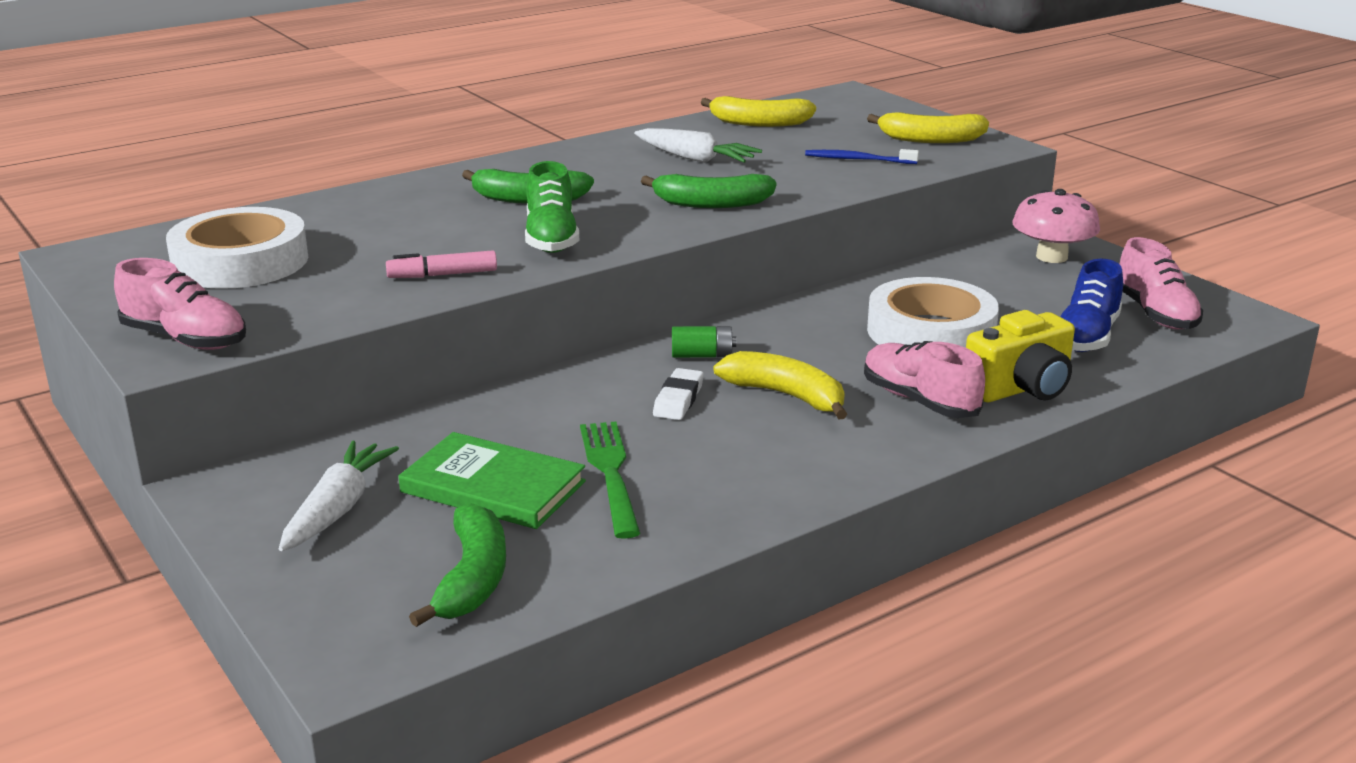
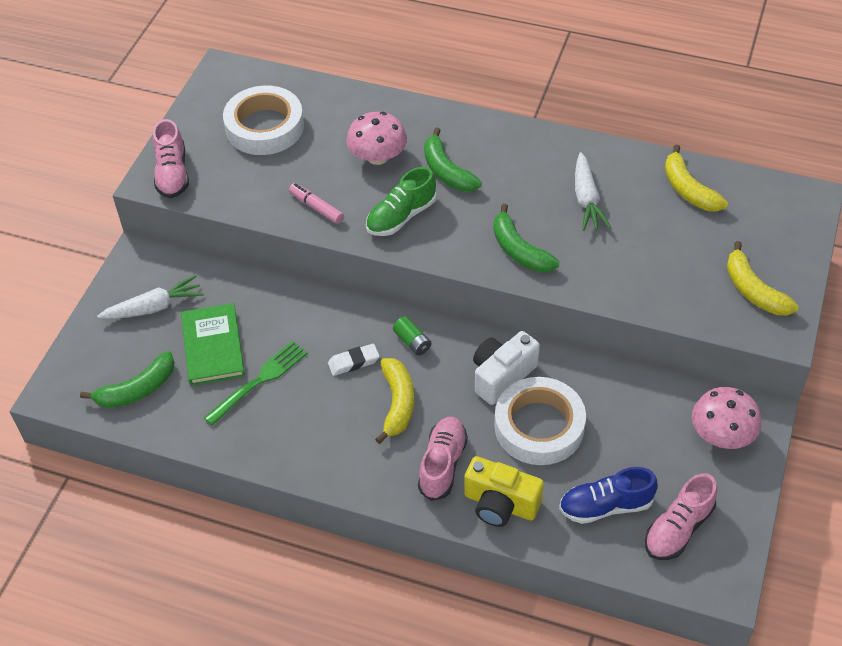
camera: 55 degrees right, 25 degrees up
(432, 222) = (377, 156): none -> pink mushroom
(829, 326) = (502, 376): none -> white camera
(857, 159) = (670, 274): blue toothbrush -> none

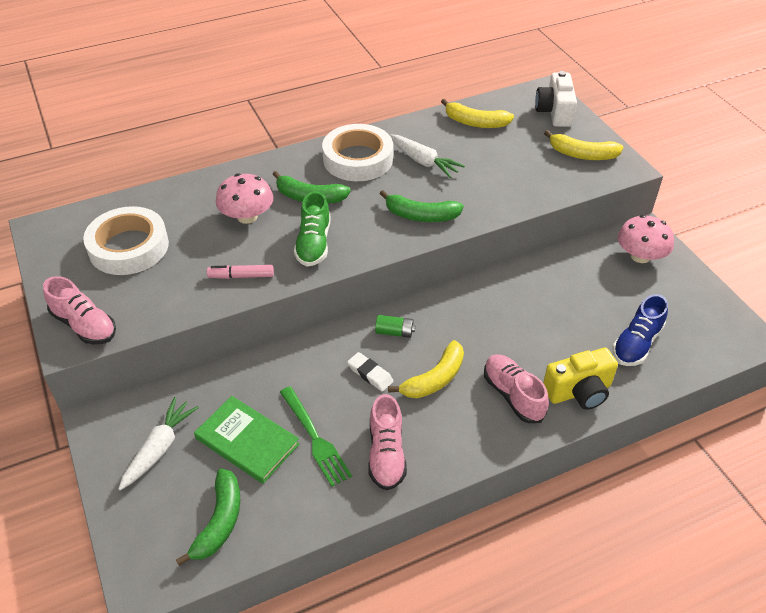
camera: 45 degrees left, 5 degrees down
(259, 381) = (315, 438): green fork -> green fork turned 150 degrees clockwise
(353, 362) = (370, 374): white eraser -> white eraser turned 75 degrees counterclockwise
(397, 403) = (434, 379): yellow banana -> yellow banana turned 90 degrees clockwise
(502, 376) = (479, 312): white camera -> white camera (554, 112)
(539, 426) = (540, 326): white tape -> white tape (358, 159)
(678, 528) = (688, 325): pink shoe -> pink shoe (386, 454)

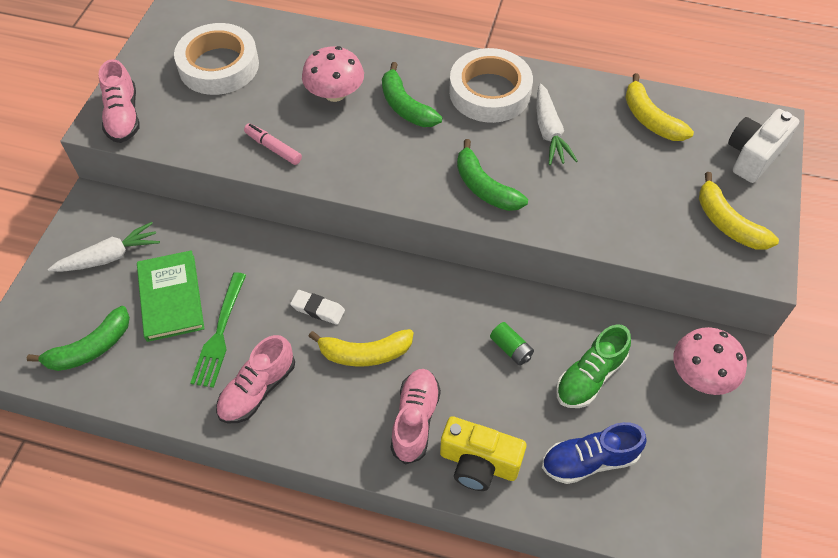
camera: 40 degrees right, 10 degrees up
(314, 244) = (361, 155): green shoe -> green shoe (590, 377)
(370, 374) = (318, 309): white eraser -> white eraser turned 60 degrees counterclockwise
(394, 332) = (377, 285): green battery -> green battery (511, 349)

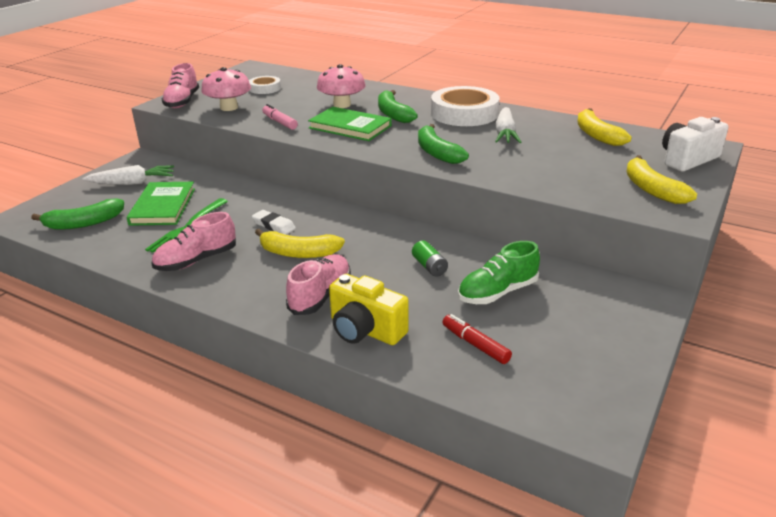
camera: 15 degrees right, 25 degrees down
(219, 66) = (265, 88): white tape -> white tape, size x0.52
(364, 146) = (350, 127): none -> green book
(589, 460) = (475, 344): blue shoe -> red marker
(701, 374) = (611, 306): pink mushroom -> pink mushroom (229, 107)

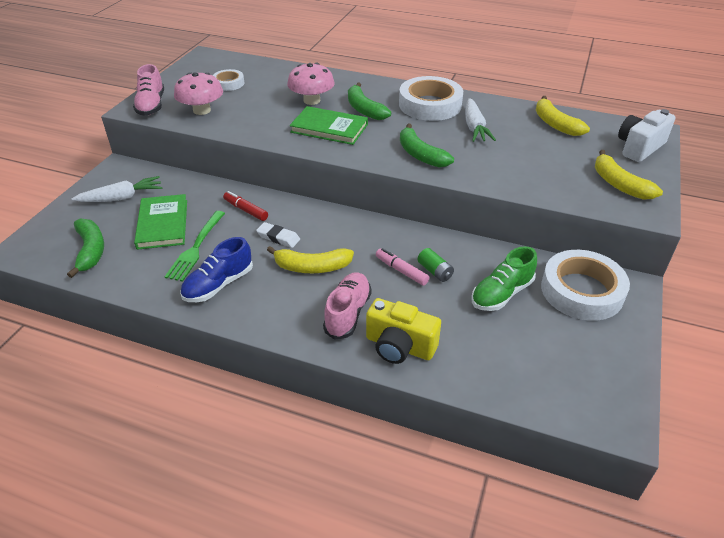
camera: 10 degrees left, 10 degrees up
(84, 223) = (90, 251): green banana -> green banana turned 75 degrees counterclockwise
(196, 260) = (218, 285): pink shoe -> blue shoe
(279, 122) = (259, 126): pink marker -> pink marker (401, 271)
(475, 344) = (498, 351): red marker -> red marker (246, 210)
(592, 297) = (581, 291): none -> white tape

